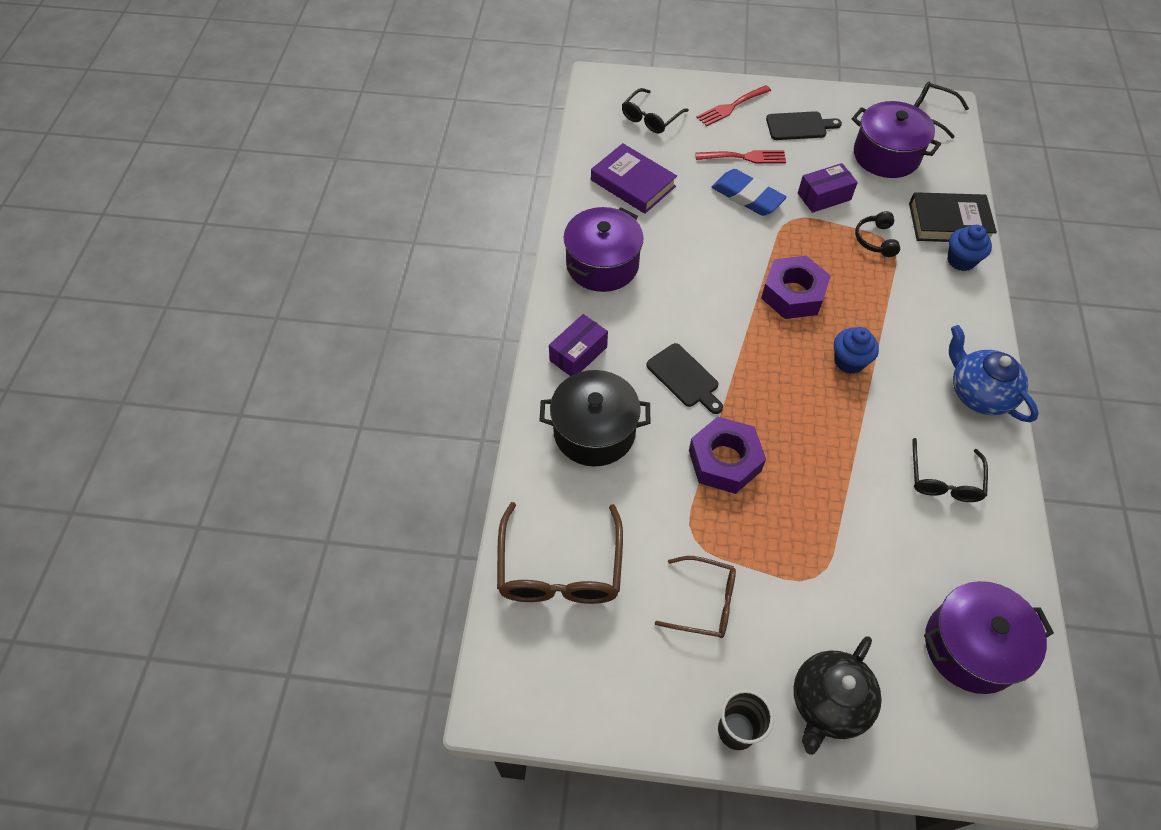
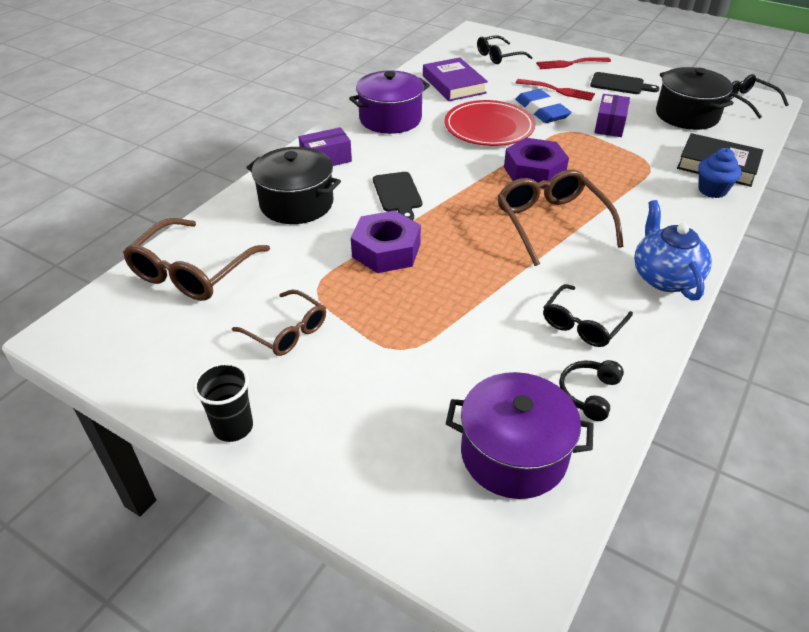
camera: 25 degrees right, 15 degrees down
(711, 241) = (489, 127): none -> red plate
(824, 196) = (609, 125): purple box -> purple box turned 75 degrees counterclockwise
(828, 703) = (334, 441): black teapot -> none
(849, 361) = (551, 223): blue cupcake -> brown glasses
(876, 240) = (637, 159): black headphones -> black headphones (589, 394)
(886, 155) = (687, 115): purple pot -> black pot

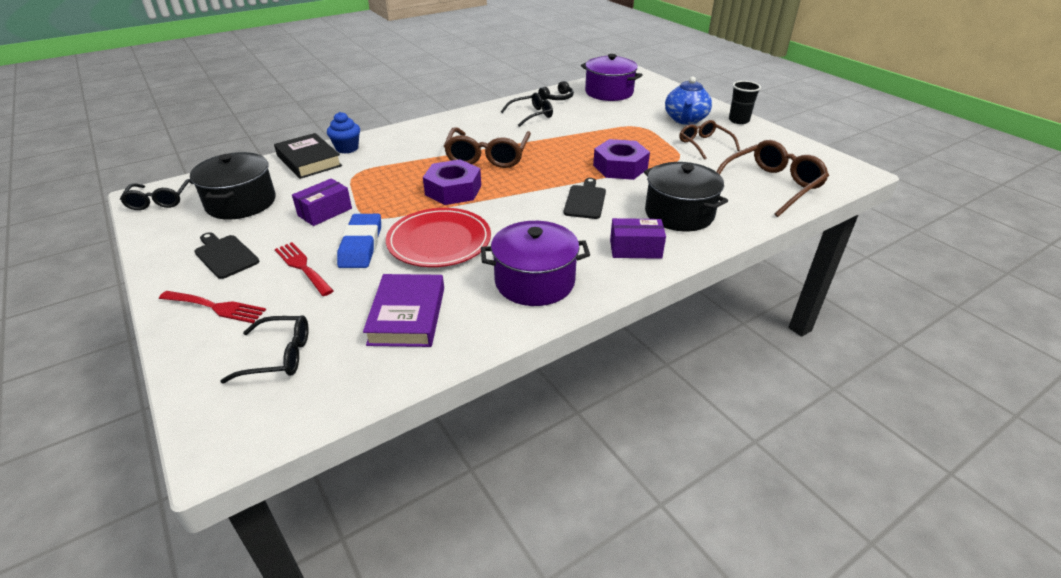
camera: 155 degrees left, 5 degrees down
(664, 277) = (459, 120): blue teapot -> blue teapot (685, 120)

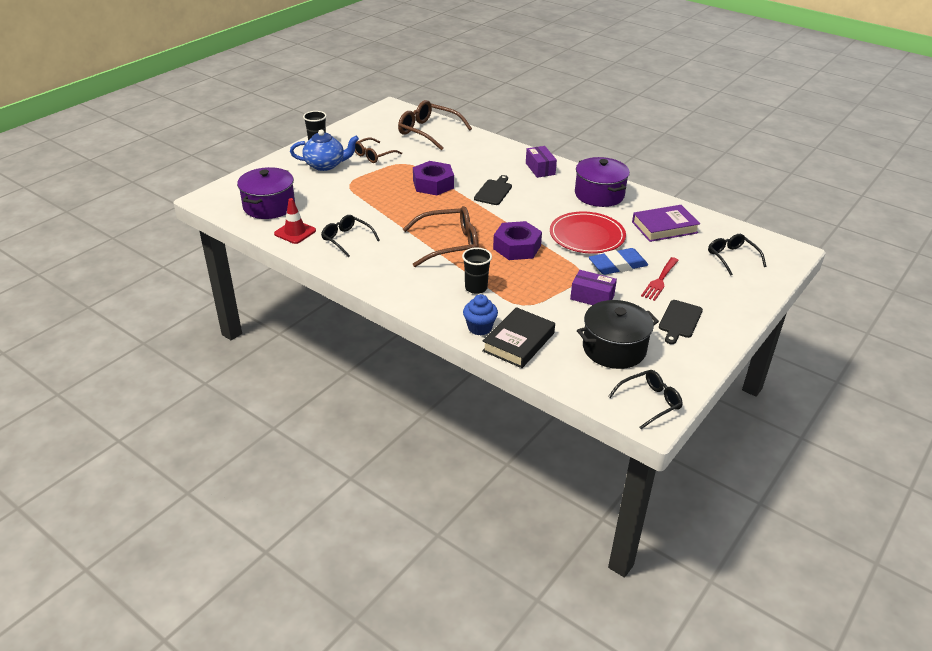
camera: 110 degrees left, 0 degrees up
(216, 307) = (724, 298): red fork -> none
(404, 156) = (476, 288): none -> black cup
(557, 98) = (295, 232): black headphones -> red traffic cone
(585, 200) = (493, 191): black cutting board -> black cutting board turned 120 degrees clockwise
(679, 214) = (488, 159): black pot -> none

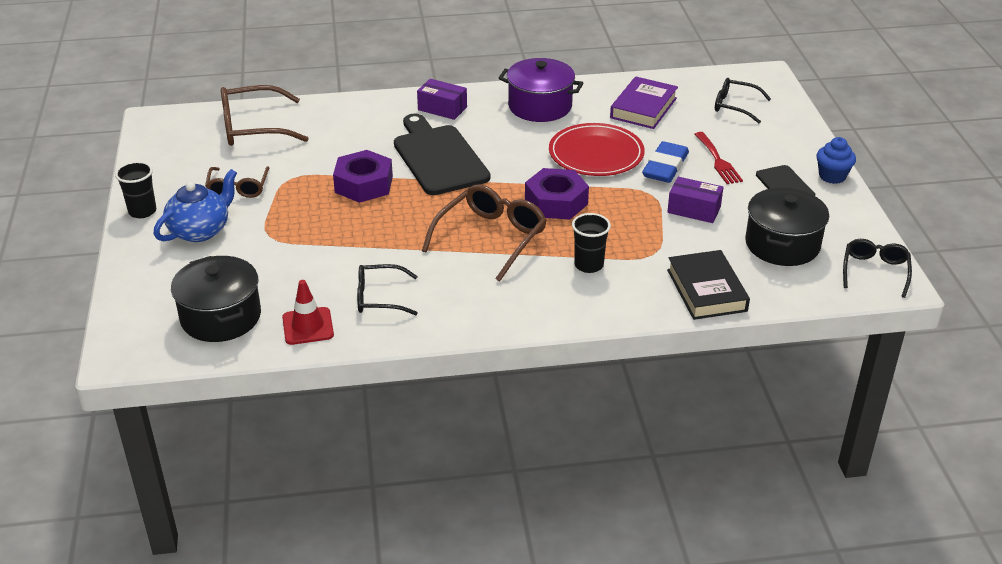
camera: 45 degrees left, 0 degrees up
(269, 206) = (221, 317): purple pot -> black pot
(479, 328) = (655, 300): blue cupcake -> blue cupcake (832, 176)
(493, 191) = (438, 157): black cutting board -> black cutting board, size x1.85
(592, 297) = (694, 210): purple box -> purple box turned 45 degrees clockwise

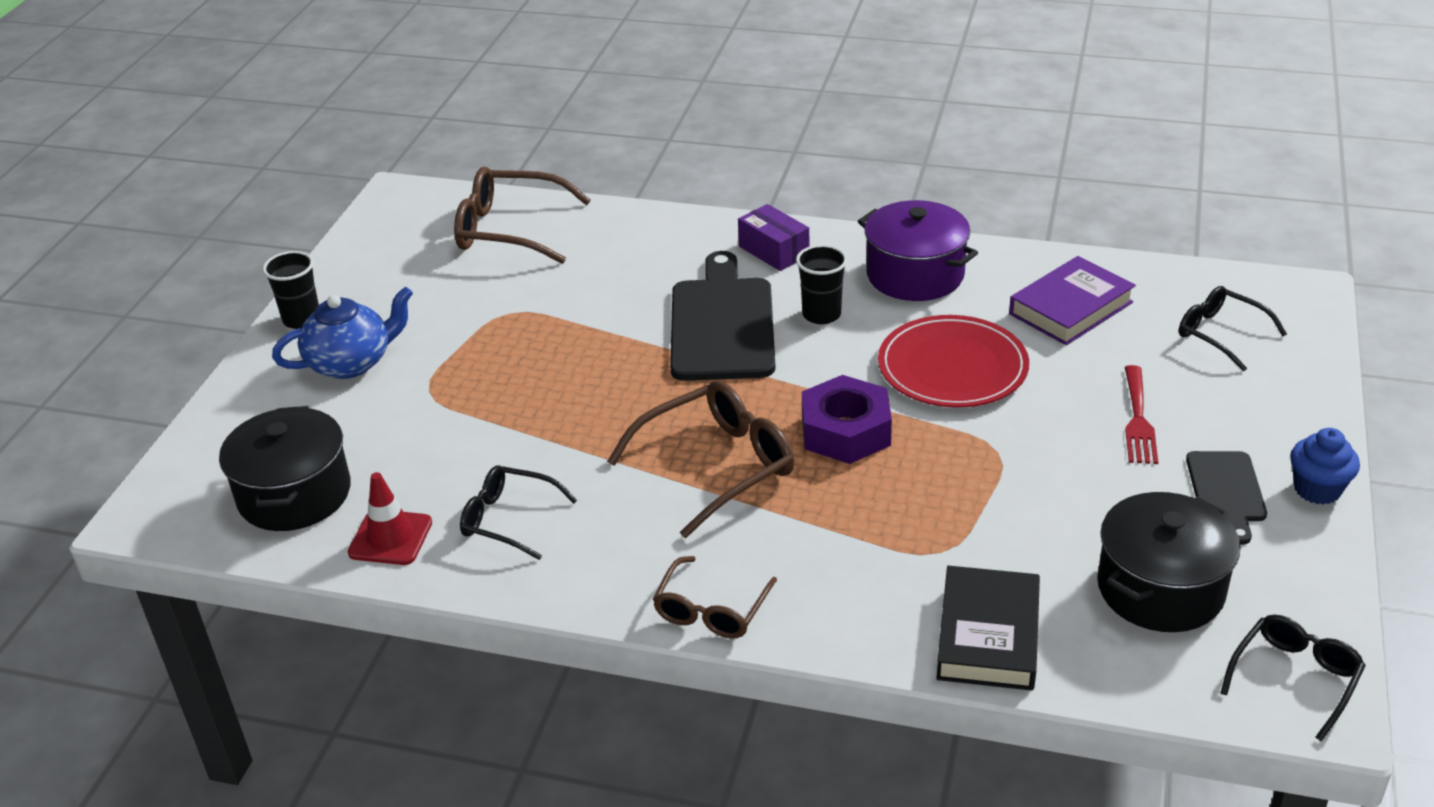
camera: 25 degrees right, 0 degrees up
(238, 188) = (435, 312): brown glasses -> brown glasses (711, 610)
(364, 184) = (596, 343): purple nut -> none
(588, 265) = (831, 545): black cup -> black cup (821, 314)
(665, 167) = (1046, 412): blue eraser -> none
(694, 210) = (1049, 493): purple box -> none

